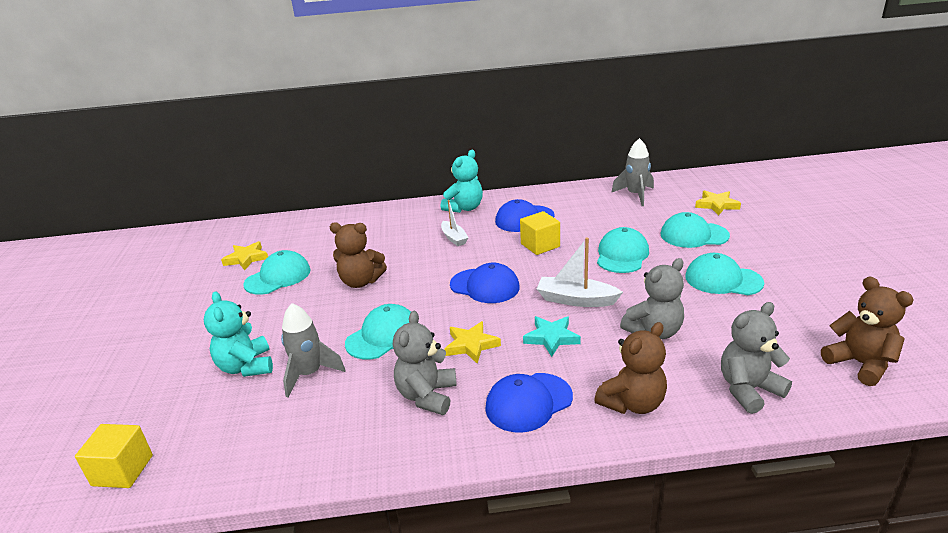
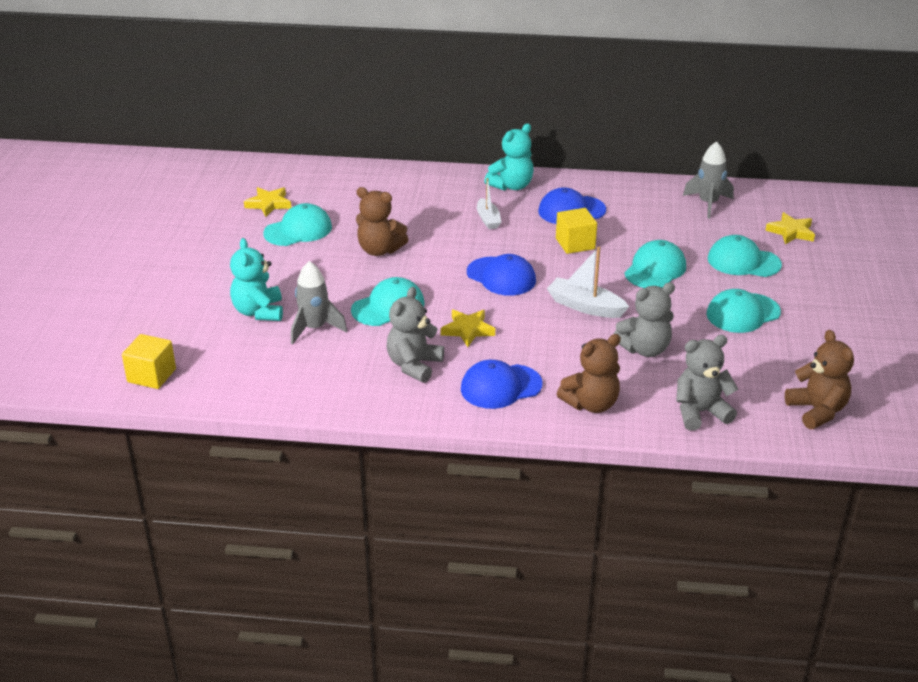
camera: 10 degrees right, 5 degrees up
(551, 338) = (545, 337): turquoise star -> none
(723, 280) = (742, 313): turquoise cap -> turquoise cap turned 60 degrees counterclockwise

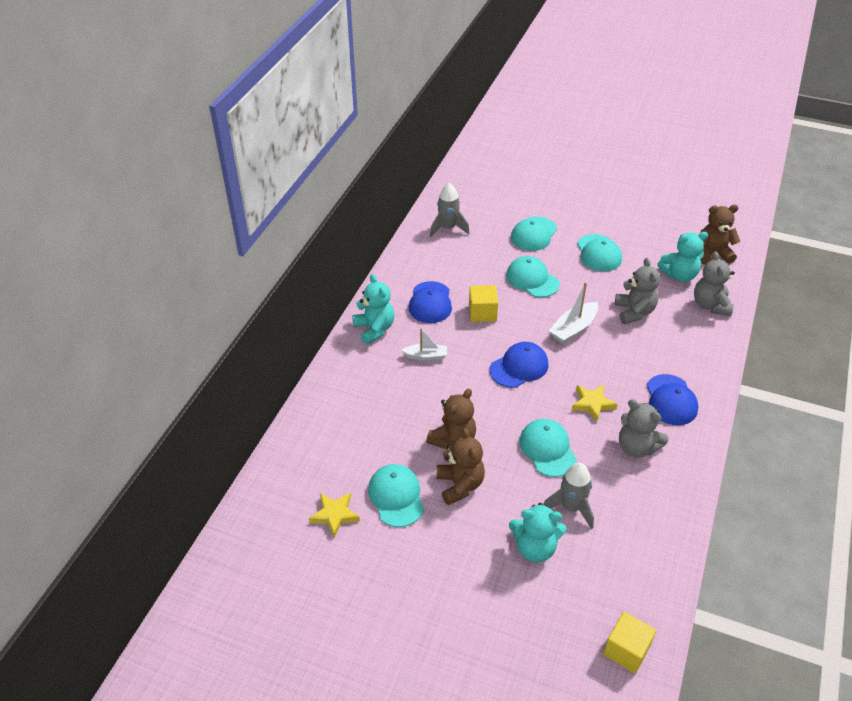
camera: 75 degrees left, 10 degrees up
(591, 404) = (697, 355): brown teddy bear -> brown teddy bear (460, 485)
(746, 382) = (679, 275): none -> turquoise teddy bear
(791, 232) = (501, 201): yellow star -> none

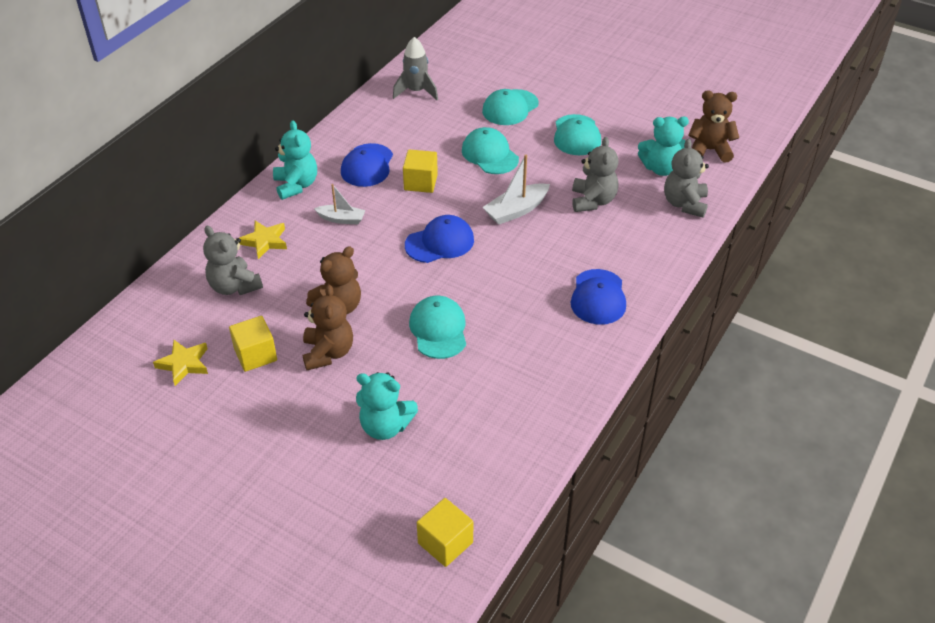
camera: 10 degrees right, 0 degrees up
(396, 496) = (255, 355): turquoise cap -> yellow cube
(571, 507) = (441, 392): grey rocket -> none
(592, 404) = (507, 290): yellow star -> yellow star (265, 241)
(636, 447) = (539, 340): grey teddy bear -> grey teddy bear (234, 286)

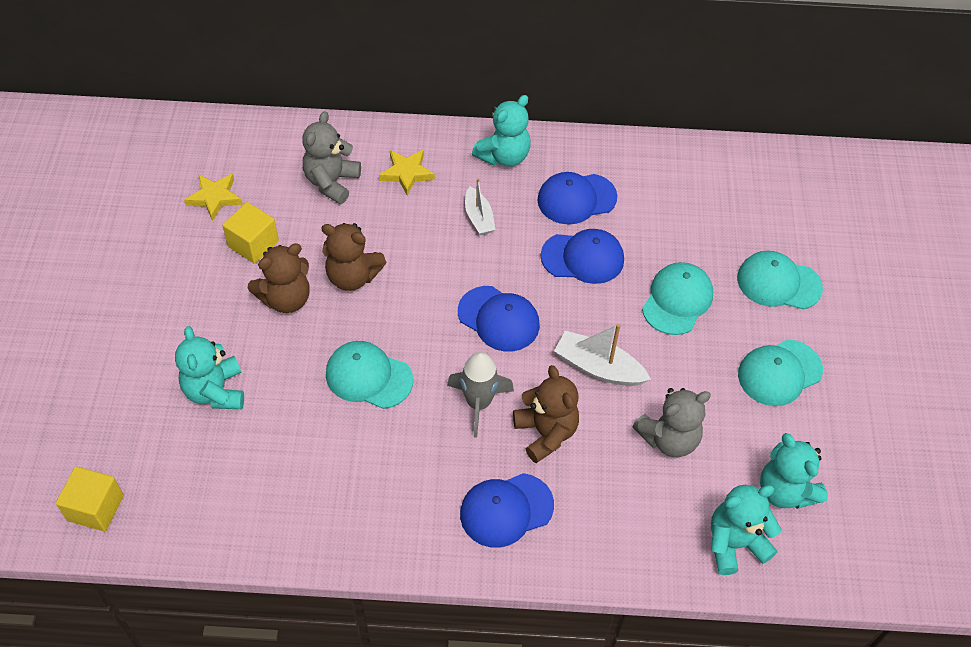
camera: 60 degrees right, 10 degrees up
(416, 91) = (735, 182): grey rocket -> grey rocket (478, 403)
(420, 182) = (583, 258): yellow cube -> blue cap
(438, 329) = (368, 377): turquoise cap -> turquoise cap turned 120 degrees counterclockwise
(684, 204) = (734, 543): grey teddy bear -> turquoise teddy bear
(709, 150) = (865, 535): brown teddy bear -> brown teddy bear (546, 433)

